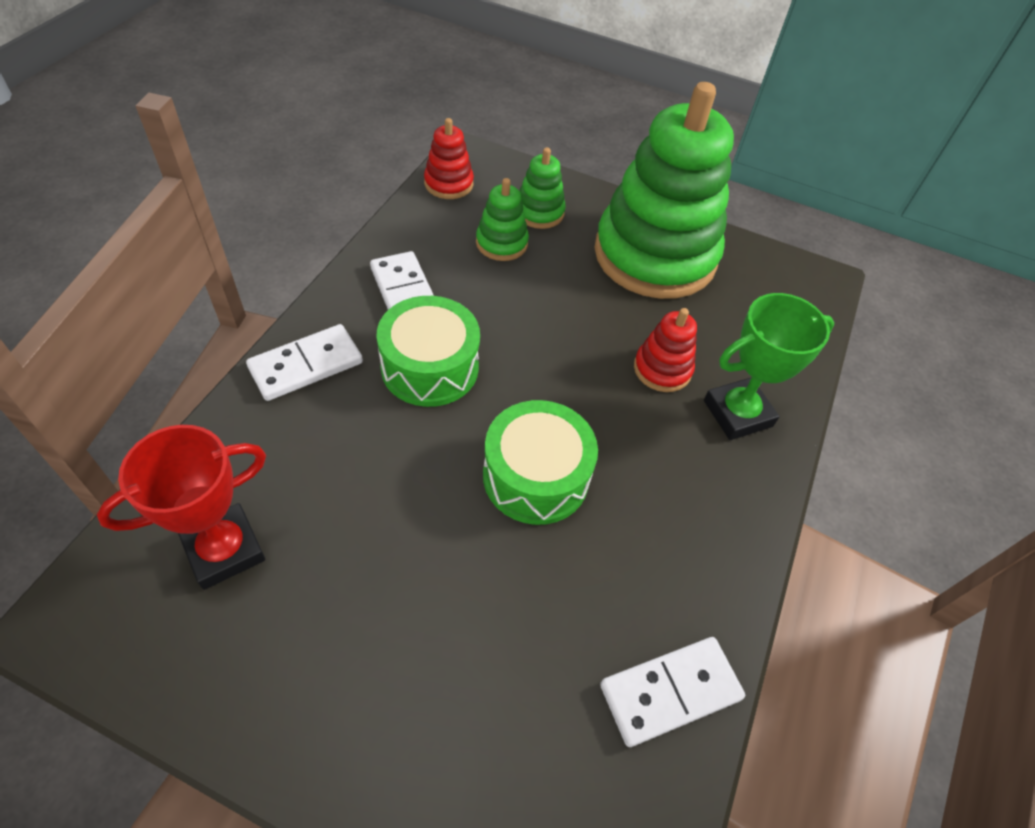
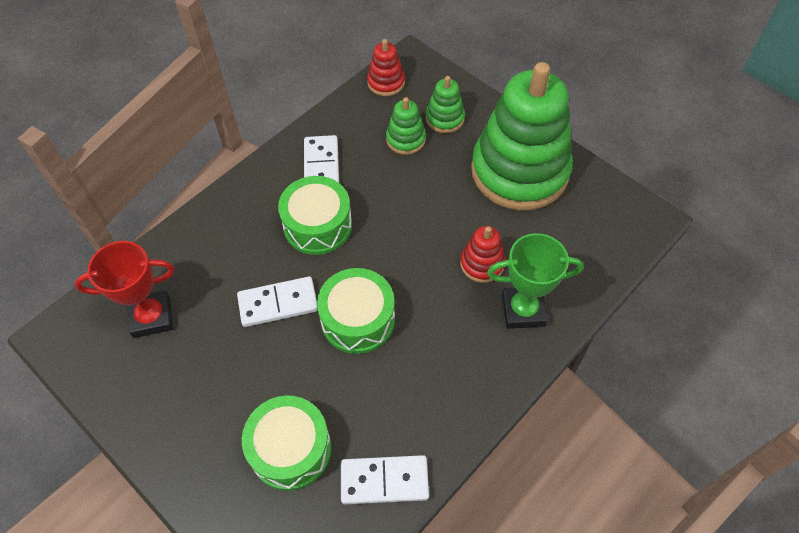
camera: 25 degrees right, 5 degrees up
(306, 365) = (238, 206): white domino -> white domino (278, 303)
(516, 688) = (290, 449): none -> green drum

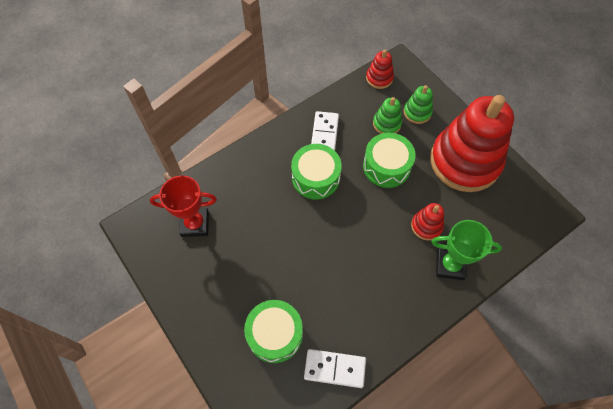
camera: 10 degrees right, 5 degrees up
(278, 303) = (281, 229): white domino -> none
(358, 319) = (333, 251): green drum -> green drum (386, 166)
(519, 171) = (465, 161): green stacking toy -> red stacking toy

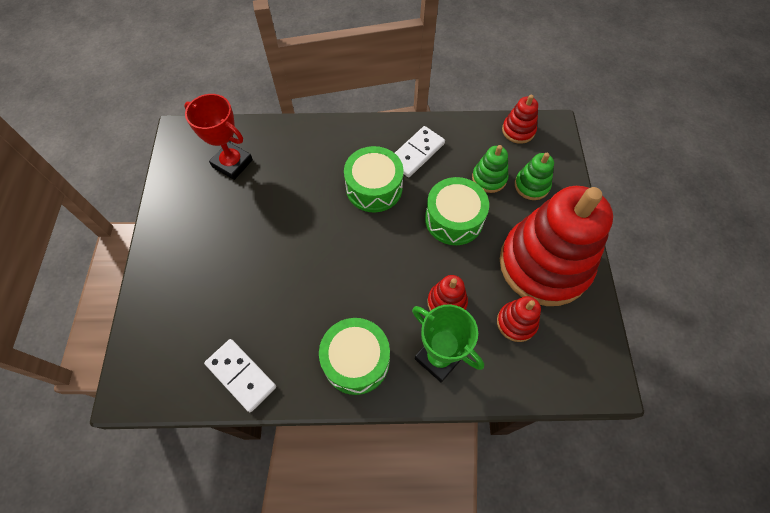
camera: 35 degrees right, 0 degrees up
(275, 334) = (216, 305): green drum -> green drum (356, 360)
(477, 210) = (516, 322): none -> red stacking toy

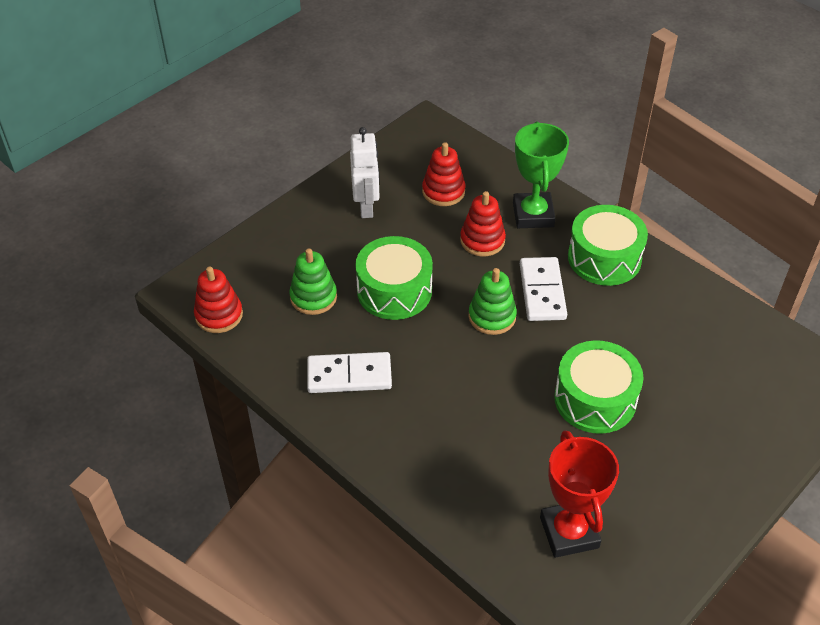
camera: 135 degrees left, 15 degrees down
(241, 375) = (717, 316): white domino -> white domino (542, 291)
(374, 188) = (435, 376): green drum -> green drum (595, 399)
(531, 185) = (285, 262): green stacking toy -> green stacking toy (492, 317)
(544, 264) = (366, 206): red stacking toy -> white robot

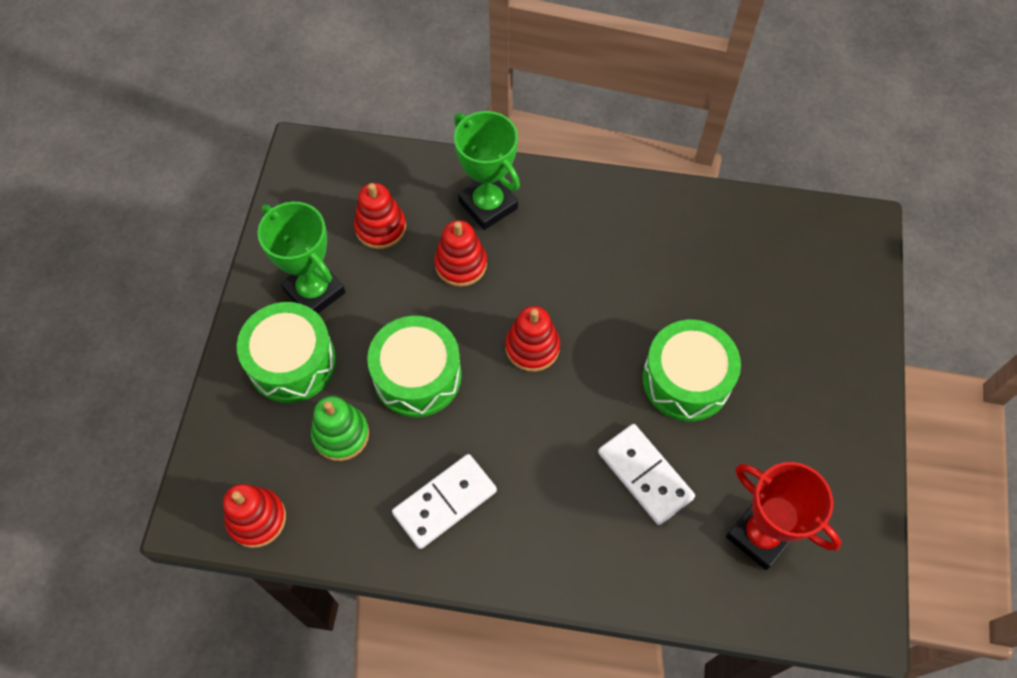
camera: 35 degrees left, 15 degrees up
(366, 206) = (314, 291): white robot -> green trophy
(492, 317) = (532, 347): green stacking toy -> red stacking toy
(542, 291) = (558, 290): white domino -> white domino (645, 475)
(604, 258) = (588, 217): green drum -> green drum (292, 362)

